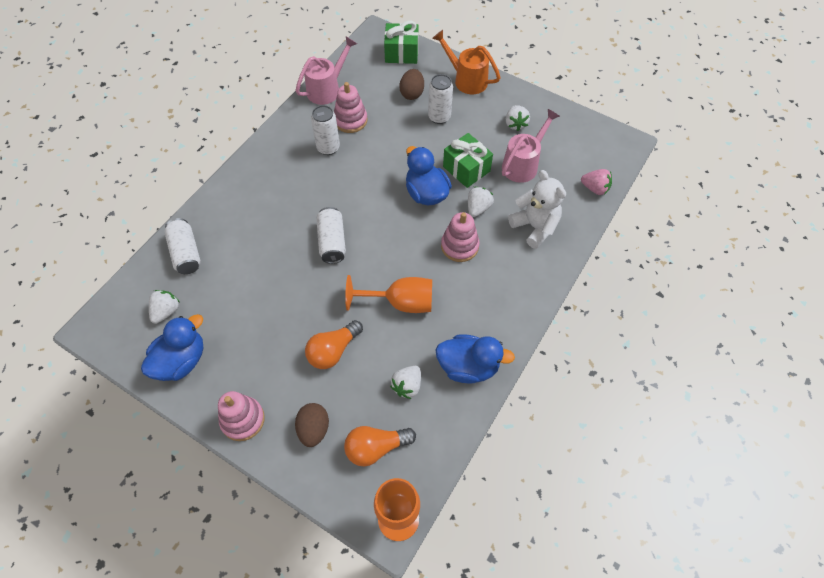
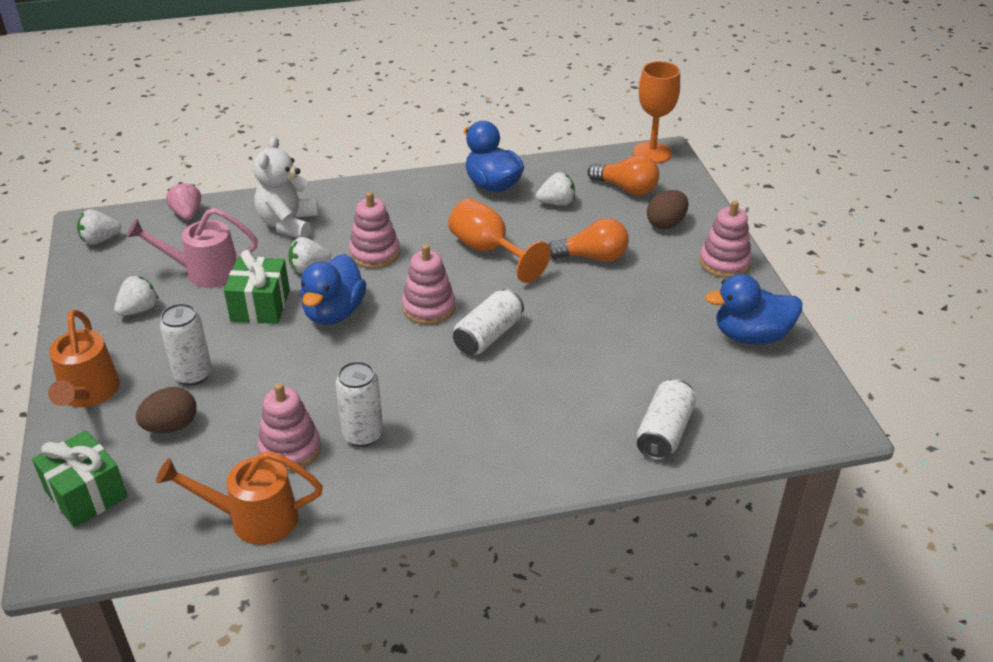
camera: 135 degrees left, 20 degrees down
(166, 311) = (735, 388): white strawberry -> white strawberry (100, 240)
(327, 89) = (253, 518): pink watering can -> orange watering can
(383, 234) = (428, 307): none -> pink stacking toy

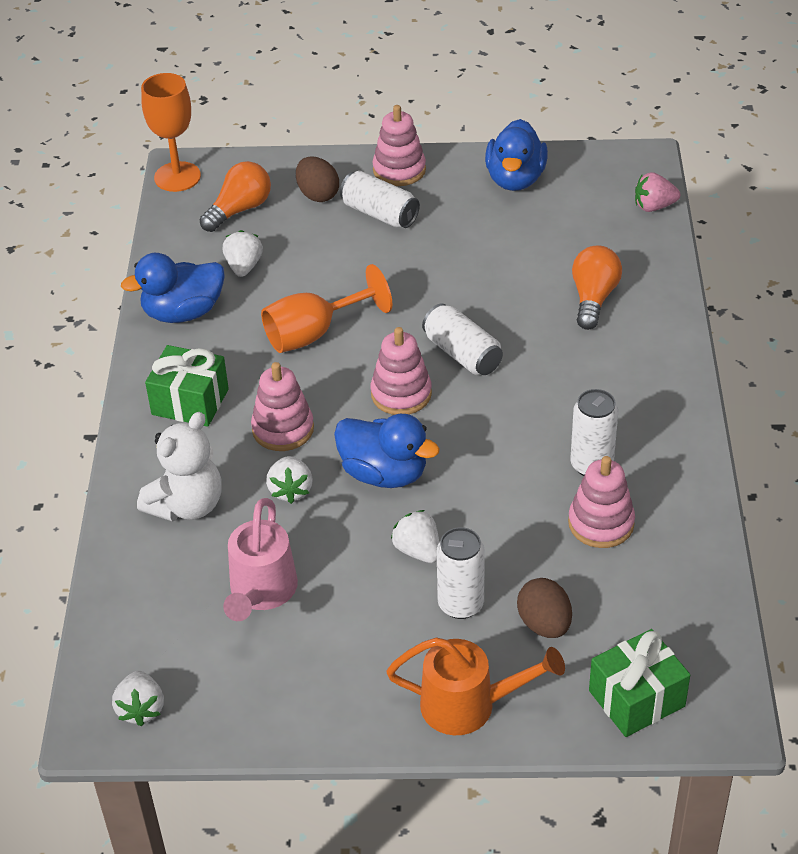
camera: 75 degrees left, 5 degrees up
(139, 310) = (318, 659): white strawberry -> white strawberry (418, 550)
(187, 214) = (118, 610): pink strawberry -> pink strawberry (654, 206)
(253, 518) = (694, 556): orange watering can -> none
(260, 305) = (349, 539): green gift -> green gift (190, 402)
(288, 224) = (187, 505): white teddy bear -> white teddy bear turned 75 degrees counterclockwise
(592, 257) = (356, 257): orange light bulb -> orange light bulb (593, 298)
(664, 432) = (632, 260): white can -> white can (380, 213)

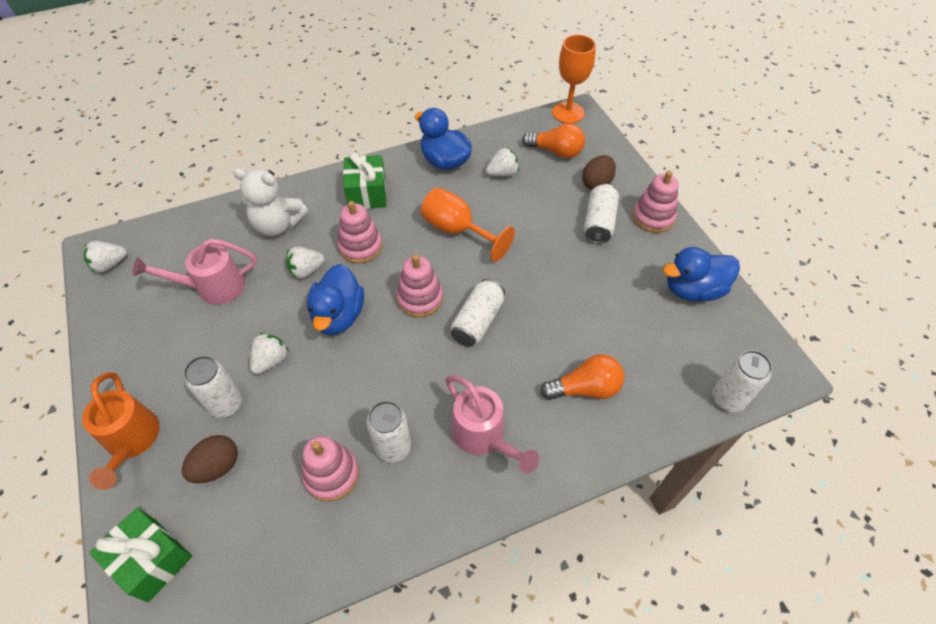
camera: 65 degrees right, 10 degrees up
(612, 390) = (483, 436): none -> pink watering can
(654, 206) = (728, 398): pink strawberry -> white can

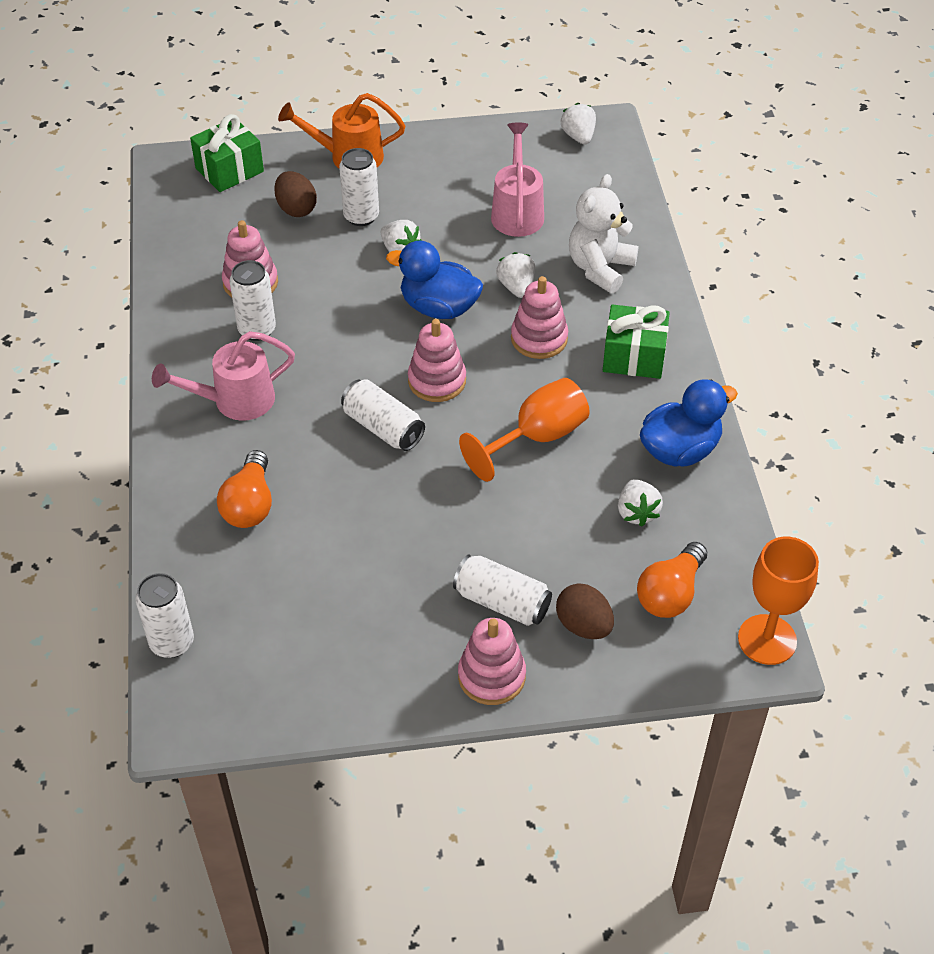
camera: 105 degrees right, 5 degrees down
(693, 289) = (343, 673): blue duck -> none

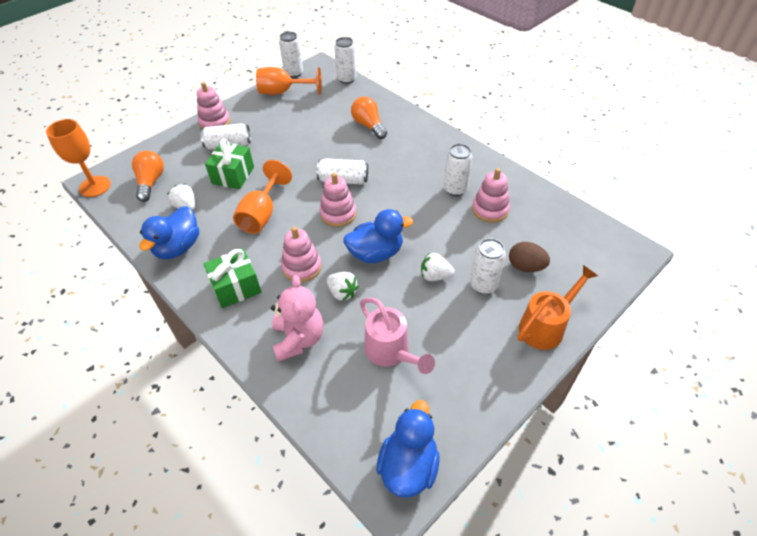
camera: 145 degrees right, 0 degrees up
(229, 170) = (597, 269): green gift -> green gift (233, 175)
(235, 401) = (424, 156): pink watering can -> none
(248, 729) = (294, 73): none -> white can
(313, 683) = (283, 92): none -> orange goblet
(578, 136) = (408, 466): white strawberry -> blue duck
(583, 626) = (186, 153): brown egg -> none
(600, 268) = (298, 339): white teddy bear -> pink teddy bear

